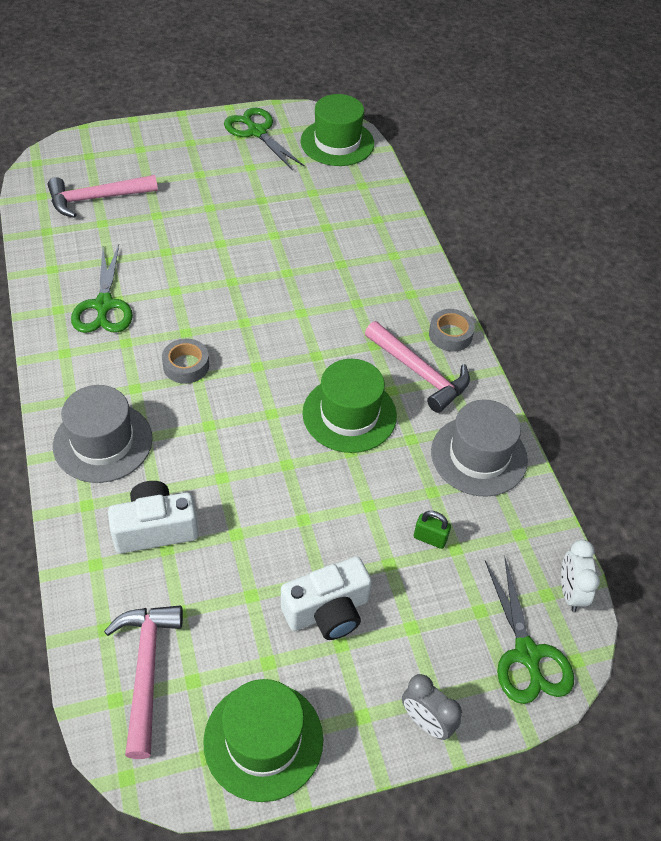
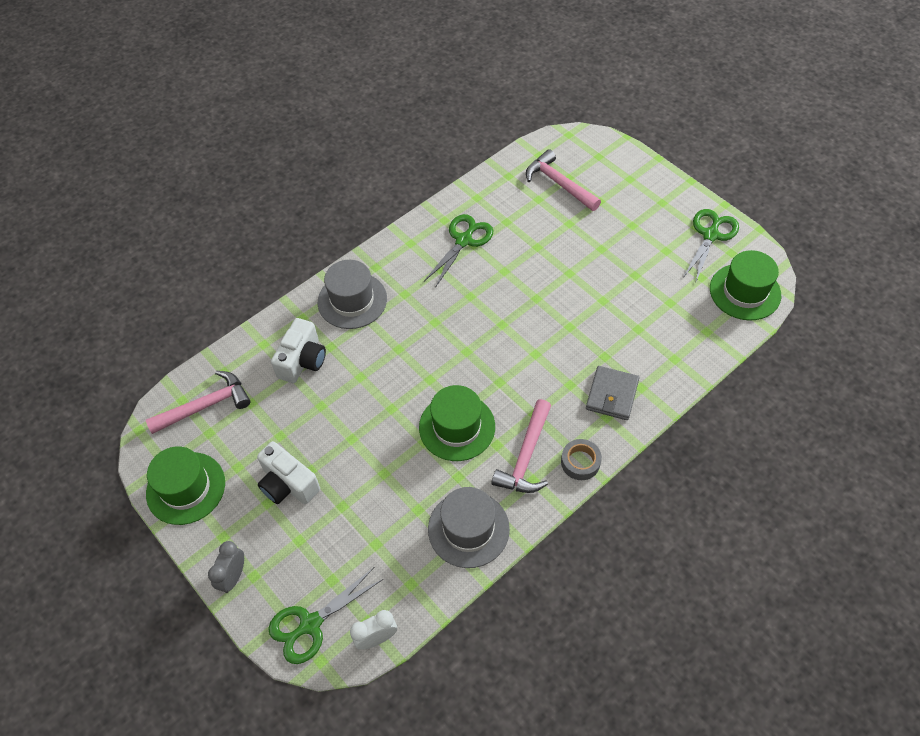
camera: 70 degrees right, 5 degrees up
(104, 305) = (464, 240): green scissors -> green scissors turned 150 degrees clockwise
(155, 528) = (303, 361): white camera -> white camera turned 60 degrees clockwise
(186, 365) = (440, 311): grey tape -> none
(389, 278) = (612, 395): none -> grey wallet
(430, 538) = (375, 524): green padlock -> none

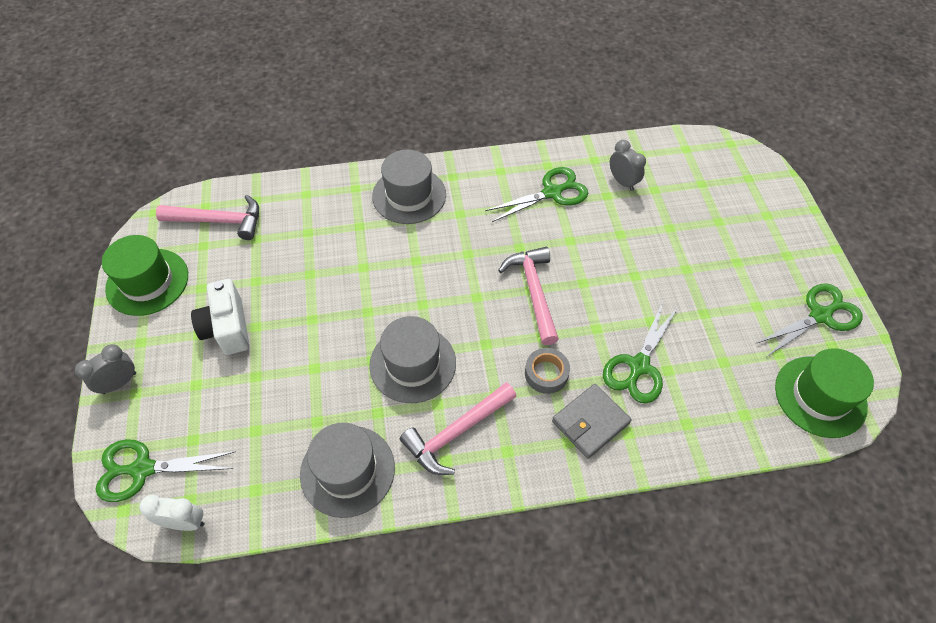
camera: 30 degrees right, 0 degrees up
(303, 361) = (326, 226): white camera -> none
(457, 427) = (413, 364): green hat -> grey hat
(510, 205) = (622, 182): none -> grey clock
(559, 184) = (687, 185): pink hammer -> pink hammer (533, 292)
(580, 462) = (506, 472): grey tape -> grey tape (546, 373)
(617, 337) = (639, 366): none -> green scissors

